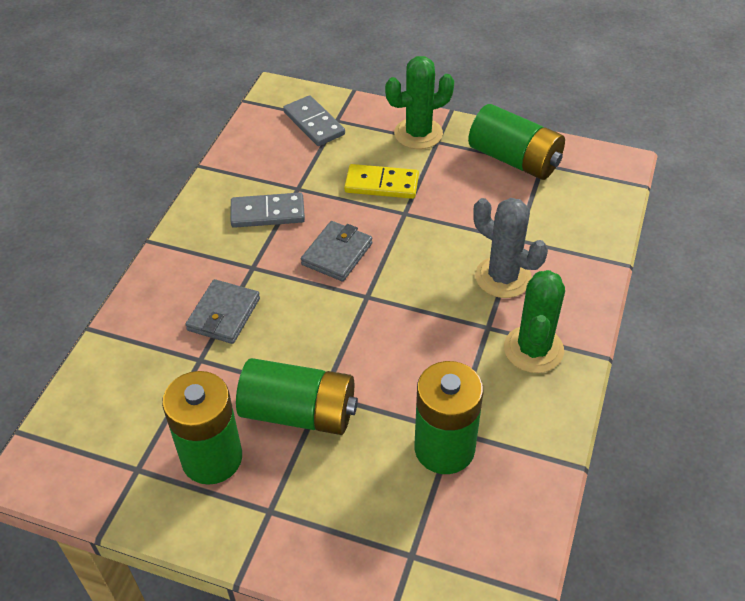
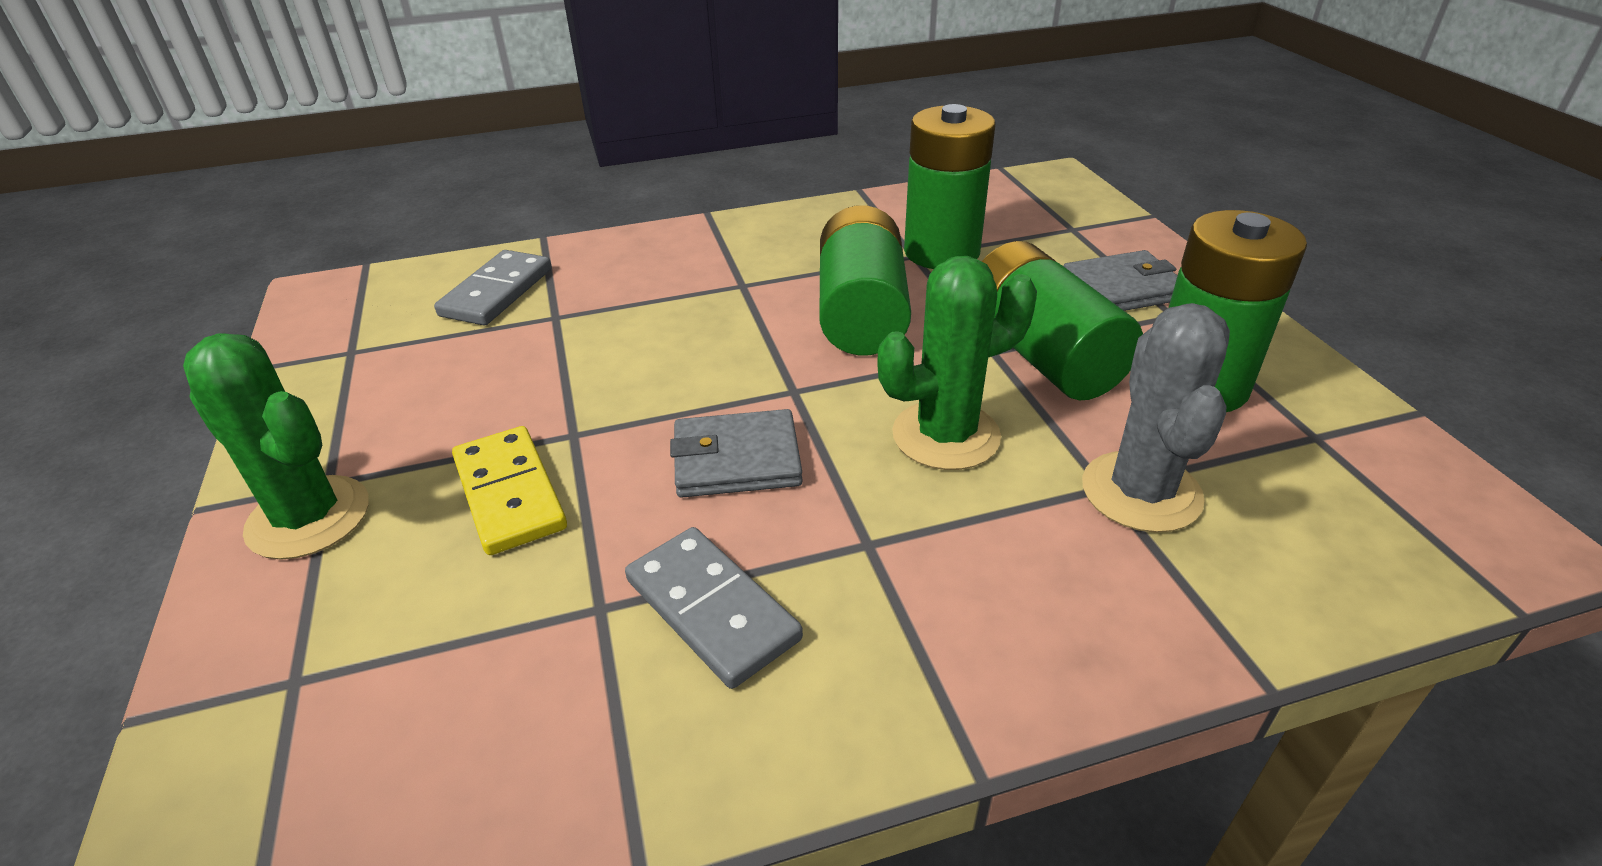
camera: 125 degrees left, 10 degrees down
(223, 314) = (1000, 514): grey wallet -> grey wallet (1122, 289)
(314, 123) = (325, 719): grey domino -> grey domino (497, 292)
(503, 277) = (643, 302): grey cactus -> grey cactus (1141, 492)
(514, 159) = (350, 379): green battery -> green battery (861, 313)
(533, 349) = (744, 249): green cactus -> green cactus (946, 435)

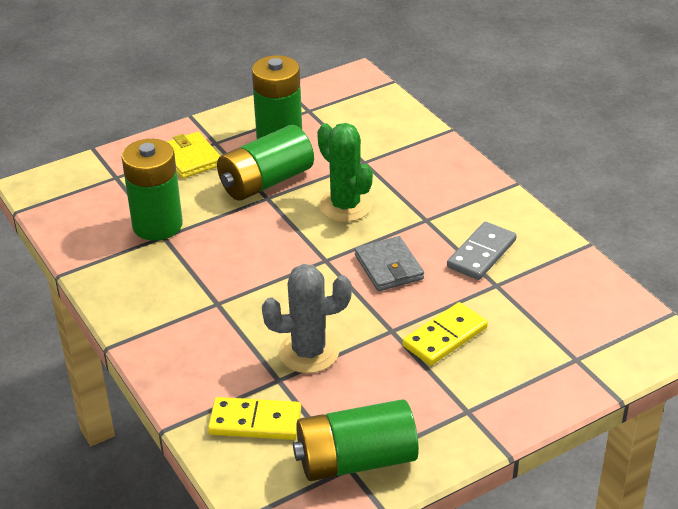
camera: 105 degrees left, 0 degrees up
(308, 517) = (493, 404): green cactus -> none
(497, 292) = (255, 422): grey domino -> yellow domino
(861, 313) = (240, 248): green battery -> green battery (356, 461)
(1122, 289) = (190, 158): grey wallet -> yellow wallet
(1141, 492) = (363, 153): grey cactus -> grey cactus (309, 352)

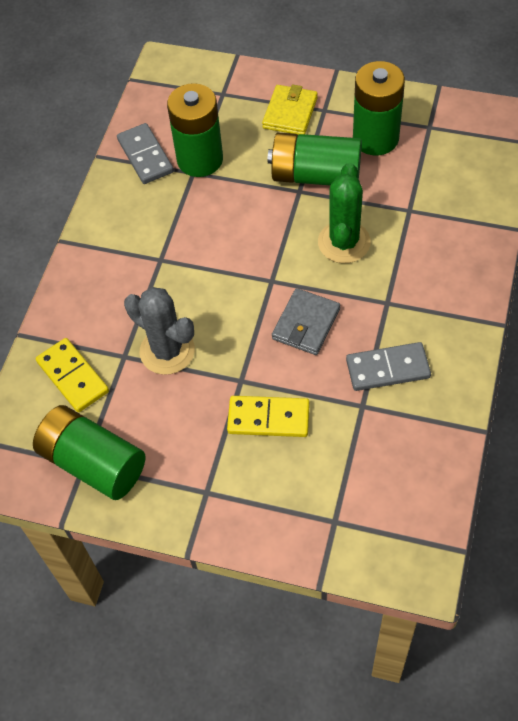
camera: 50 degrees right, 20 degrees up
(105, 250) = (145, 156): none -> grey domino

